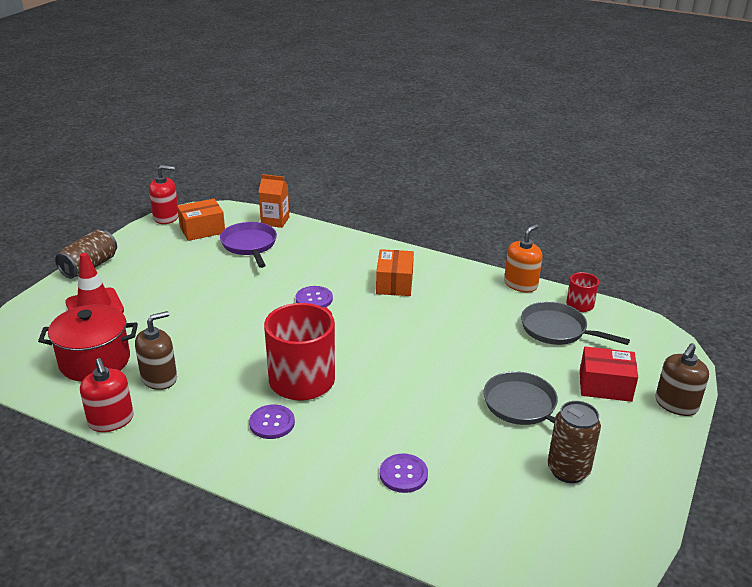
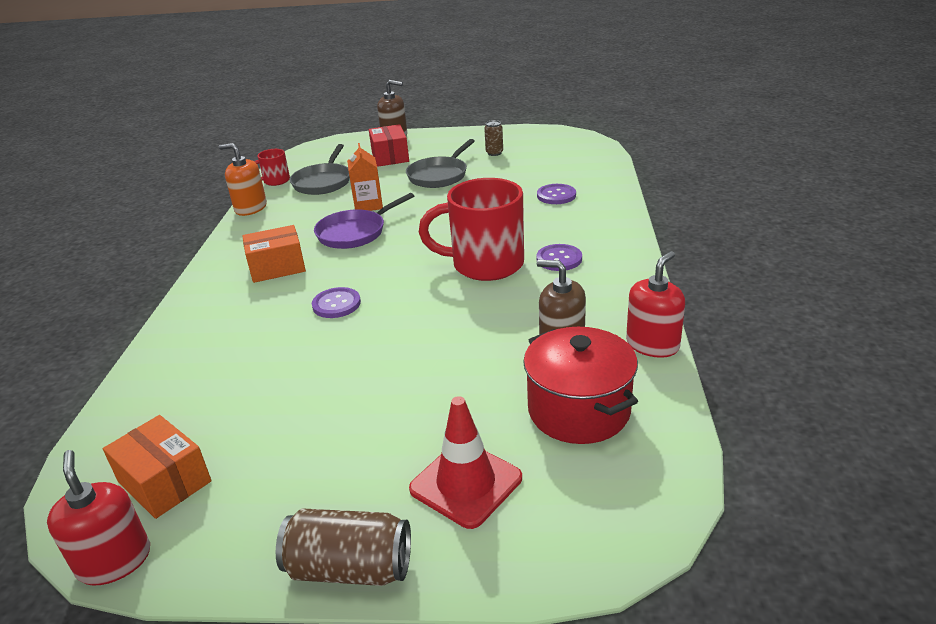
camera: 110 degrees left, 0 degrees up
(249, 245) = (211, 405): purple pan -> purple pan (355, 233)
(275, 221) = (119, 410): orange carton -> orange carton (368, 205)
(568, 470) = (494, 153): brown can -> brown can, size x0.57

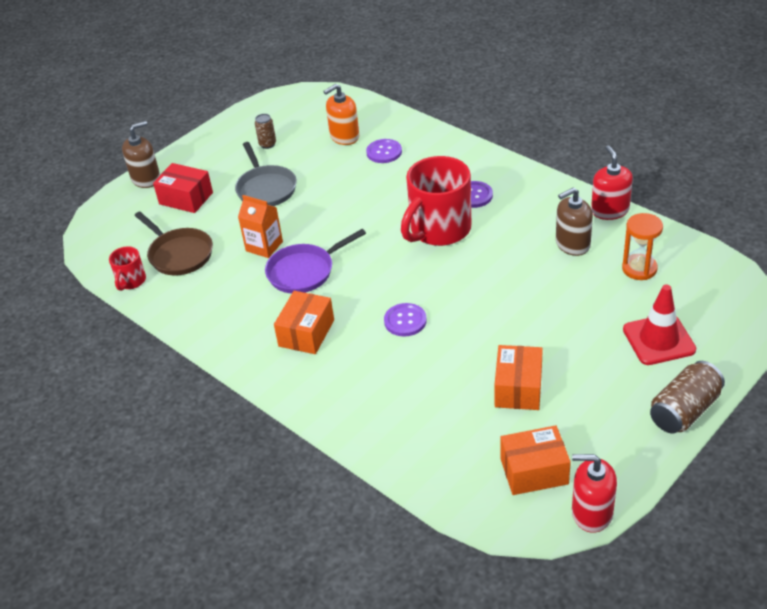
camera: 50 degrees left, 10 degrees up
(250, 208) = (169, 314): orange soap dispenser -> orange soap dispenser (344, 137)
(291, 412) = (518, 388): none -> orange box
(323, 182) = (179, 254): grey pan -> brown pan
(355, 233) = (304, 271): purple pan -> purple pan turned 60 degrees clockwise
(578, 410) = (639, 269): red pot -> orange hourglass

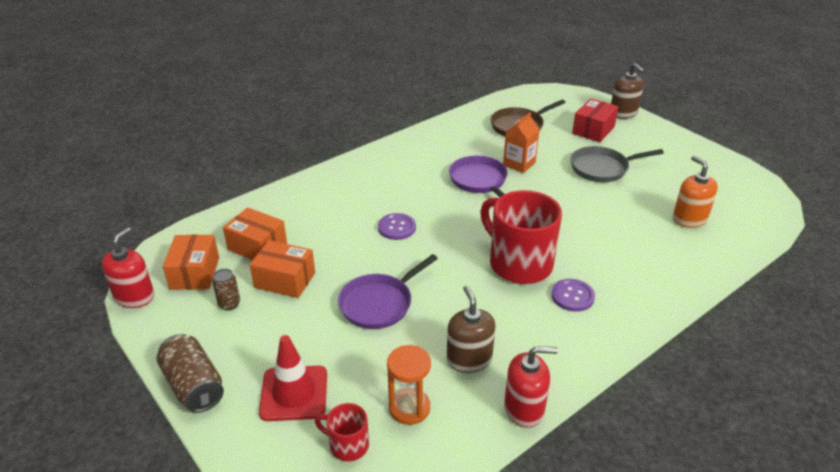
camera: 95 degrees right, 5 degrees down
(131, 281) = (493, 107): red mug -> red mug (347, 445)
(267, 144) = (675, 172): brown can -> brown can (229, 304)
(306, 333) = (404, 178): orange box -> orange box (257, 246)
(384, 152) = (659, 242): purple button -> none
(527, 310) = (379, 303): none -> purple pan

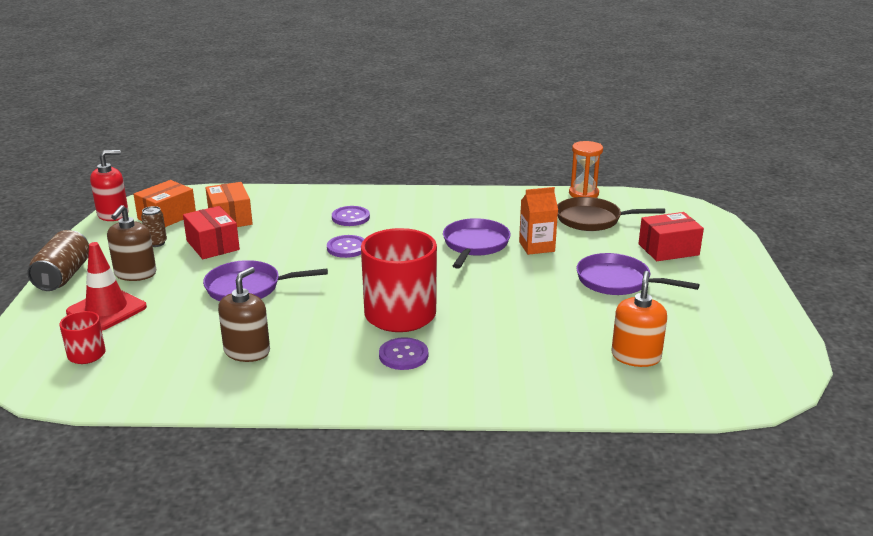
camera: 40 degrees right, 10 degrees down
(285, 280) = (213, 245): orange box -> red box
(356, 199) = (350, 217): none -> purple button
(409, 408) = (157, 356): orange hourglass -> orange hourglass (583, 194)
(524, 408) = (229, 401): red soap dispenser -> none
(602, 168) = (617, 281): grey pan -> purple pan
(623, 113) = (733, 248): brown soap dispenser -> brown soap dispenser (135, 274)

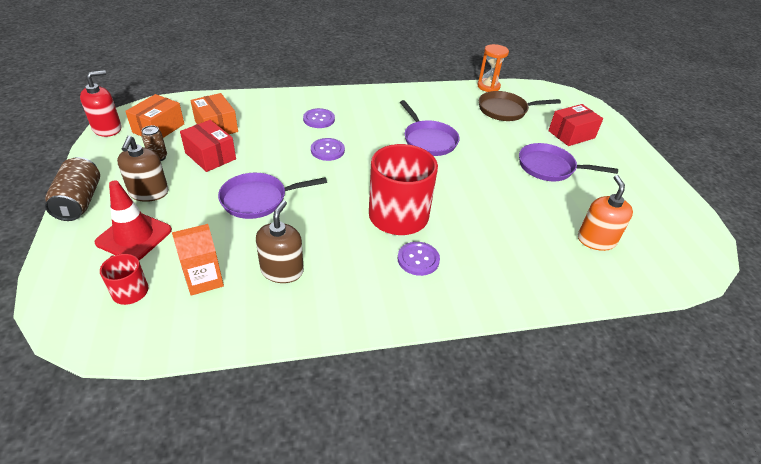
camera: 15 degrees left, 15 degrees up
(475, 245) = (428, 140): purple pan -> purple pan turned 150 degrees clockwise
(536, 246) = (476, 138): orange carton -> orange carton (204, 279)

